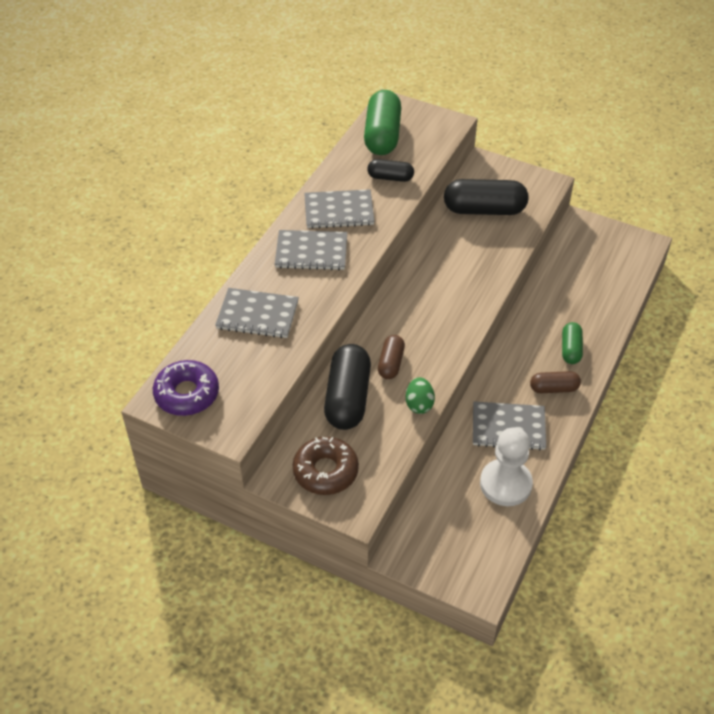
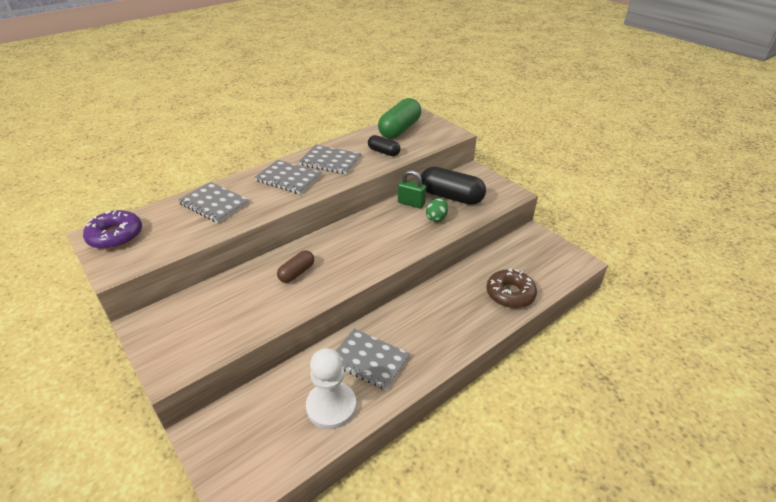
camera: 25 degrees right, 10 degrees down
(325, 471) = (177, 332): brown donut -> brown donut (510, 294)
(347, 398) = (244, 286): black capsule -> none
(419, 404) = (291, 309): green egg -> green egg (436, 218)
(446, 233) = (411, 203): none -> green padlock
(553, 388) = (430, 343): brown capsule -> none
(570, 349) = (466, 318): green capsule -> none

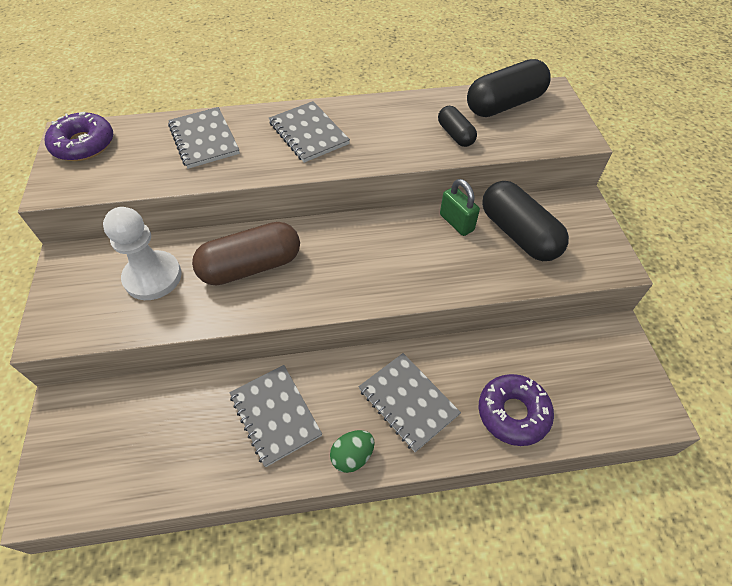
camera: 30 degrees right, 15 degrees up
(297, 273) = (251, 266): brown capsule -> brown capsule, size x1.83
(330, 161) = (377, 125): grey notebook -> grey notebook (408, 402)
(331, 406) = (196, 453): white pawn -> white pawn (153, 277)
(399, 129) = (504, 104): green capsule -> black capsule
(436, 218) = (473, 260): green egg -> green egg (352, 456)
(510, 294) = (513, 413): brown donut -> purple donut

